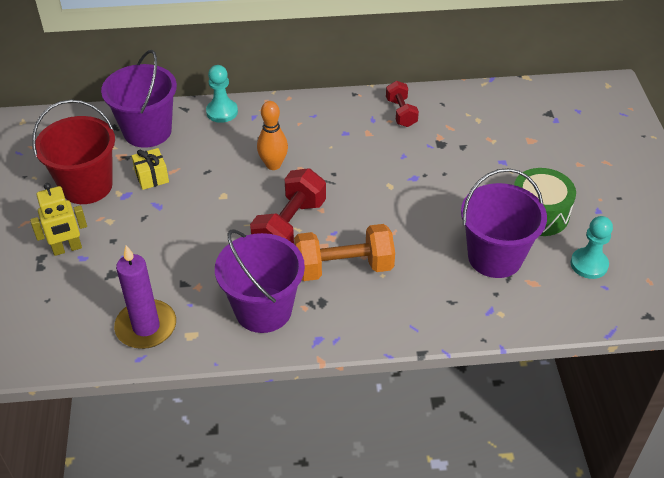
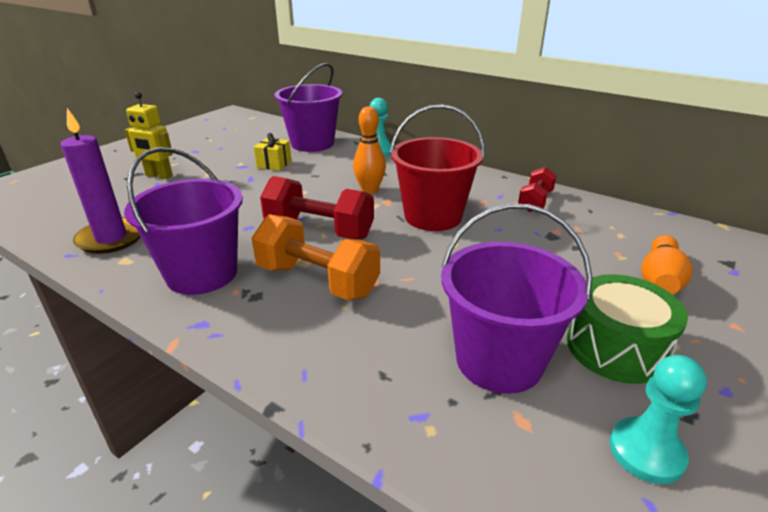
camera: 40 degrees right, 15 degrees down
(87, 186) = (229, 153): red bucket -> red bucket (433, 216)
(289, 227) = (319, 230): red dumbbell -> red dumbbell turned 45 degrees clockwise
(525, 149) = (660, 279): none -> orange bowling pin

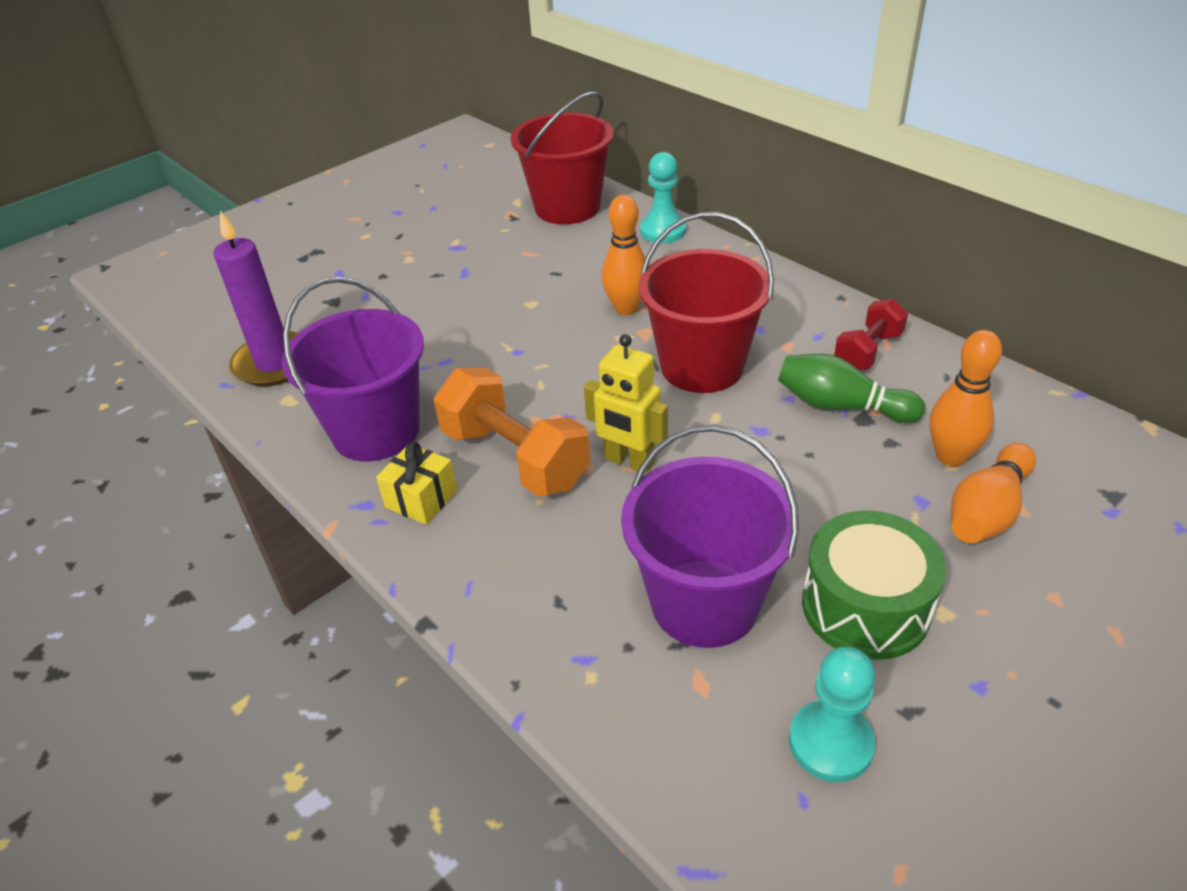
camera: 15 degrees right, 10 degrees up
(159, 176) = (343, 258): yellow robot -> yellow robot (629, 461)
(274, 164) = (502, 246): yellow gift -> yellow gift (421, 499)
(312, 143) = (567, 207): purple bucket -> red bucket
(319, 230) = (537, 376): red dumbbell -> none
(534, 230) = (841, 406): none -> green bowling pin
(618, 251) = (950, 456): none -> orange bowling pin

